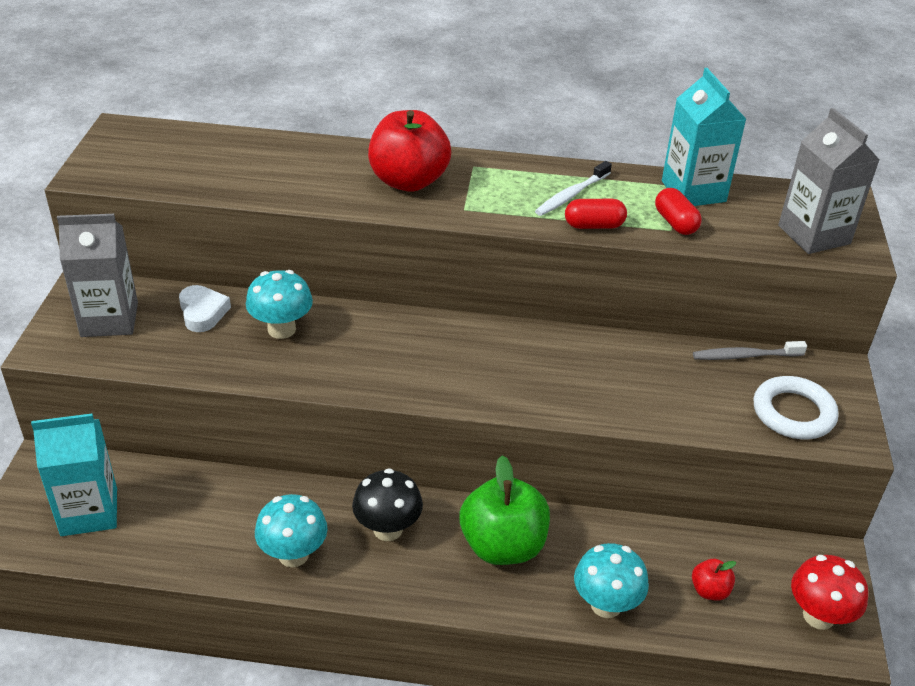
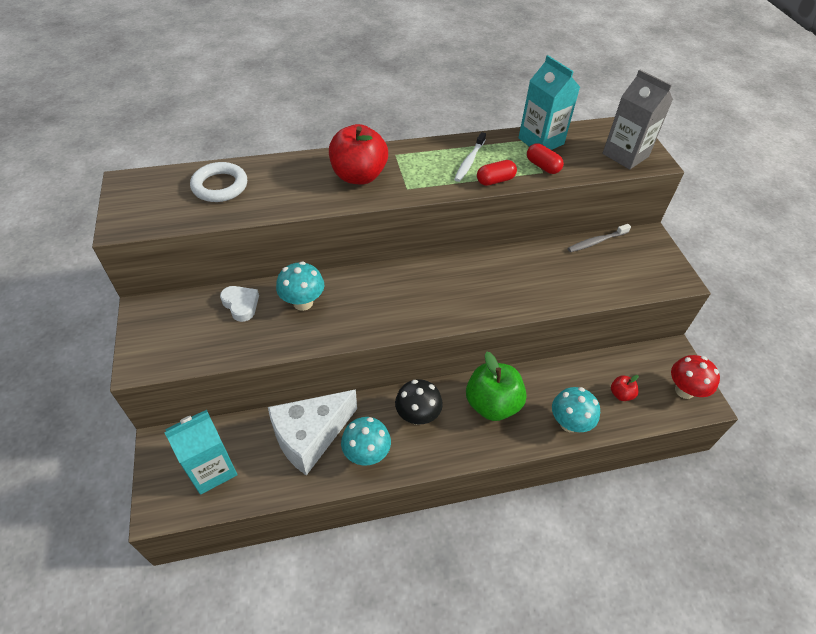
camera: 20 degrees left, 10 degrees up
(109, 319) = (175, 329): grey carton -> none
(230, 512) = (310, 437): none -> white cheese
(793, 413) = (641, 272): white ring -> white ring (220, 186)

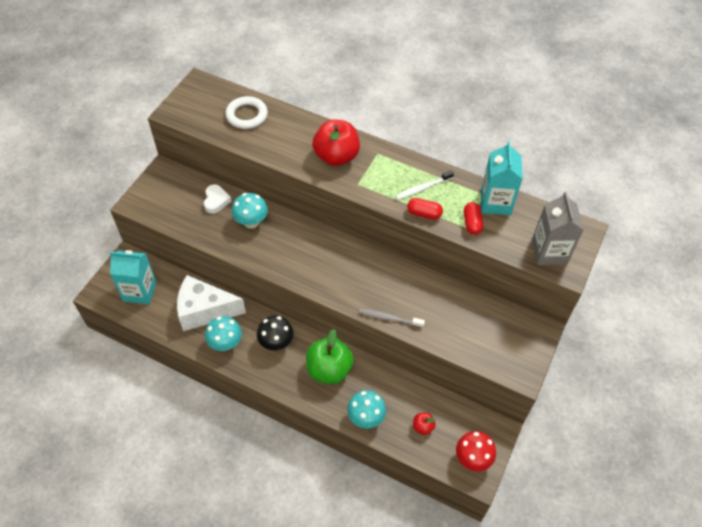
camera: 40 degrees right, 5 degrees up
(596, 242) = (492, 306): grey toothbrush -> grey toothbrush (389, 318)

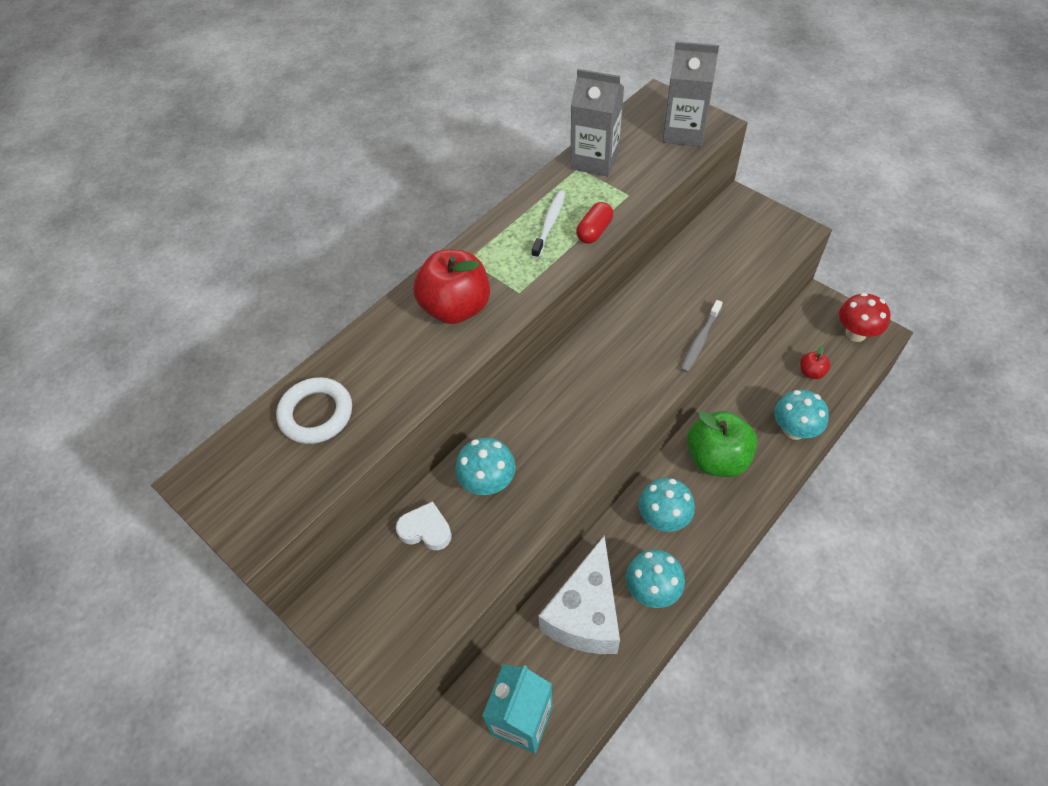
camera: 70 degrees left, 0 degrees up
(276, 343) = (663, 518): black mushroom -> turquoise mushroom
(422, 188) = (549, 224): white toothbrush -> white toothbrush turned 150 degrees counterclockwise
(472, 223) = (623, 188): red capsule -> none
(495, 202) = (595, 160): turquoise carton -> grey carton

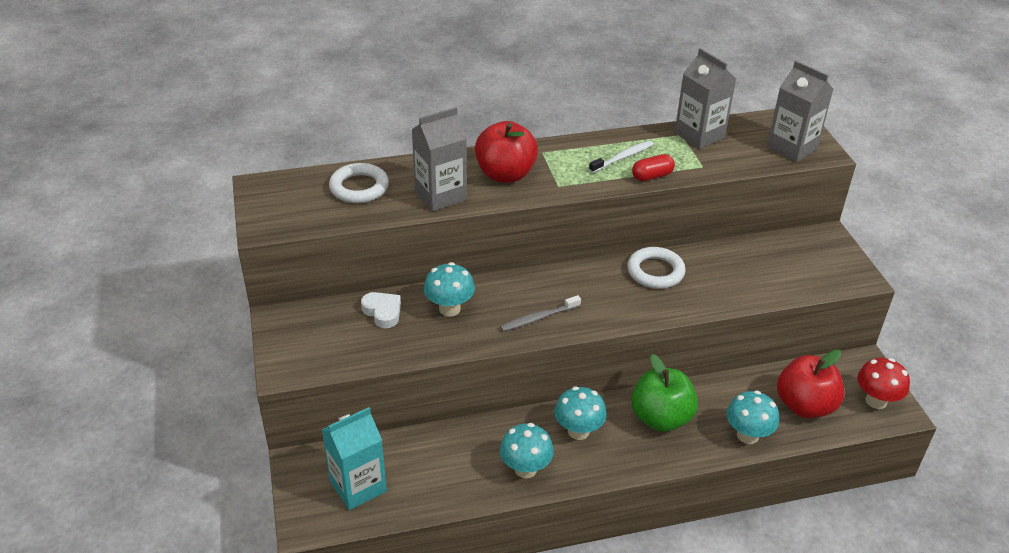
camera: 30 degrees right, 15 degrees down
(413, 373) = (441, 195): none -> grey carton
(585, 614) = (462, 454): white cheese -> none
(636, 323) = (655, 272): none -> white ring
(700, 340) = (696, 307): grey toothbrush -> grey toothbrush (538, 318)
(811, 372) = (804, 406): red apple -> red apple, size x2.18

